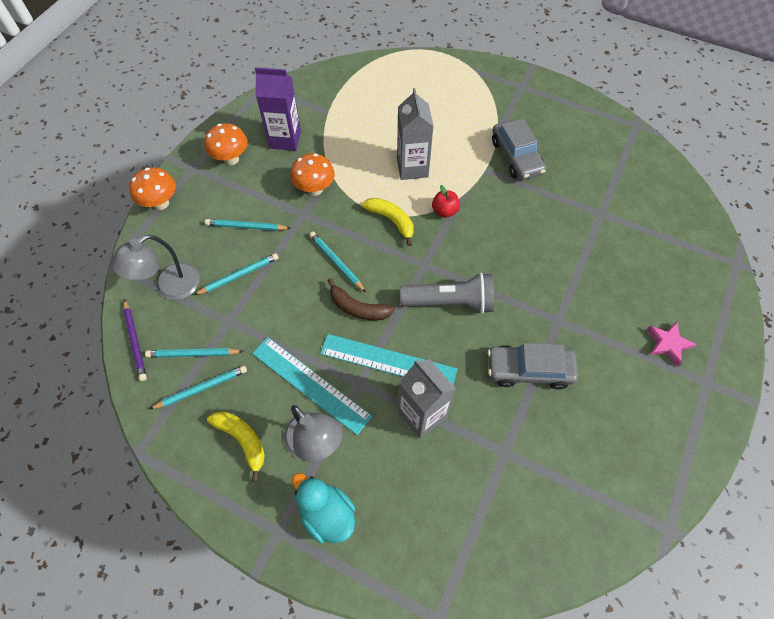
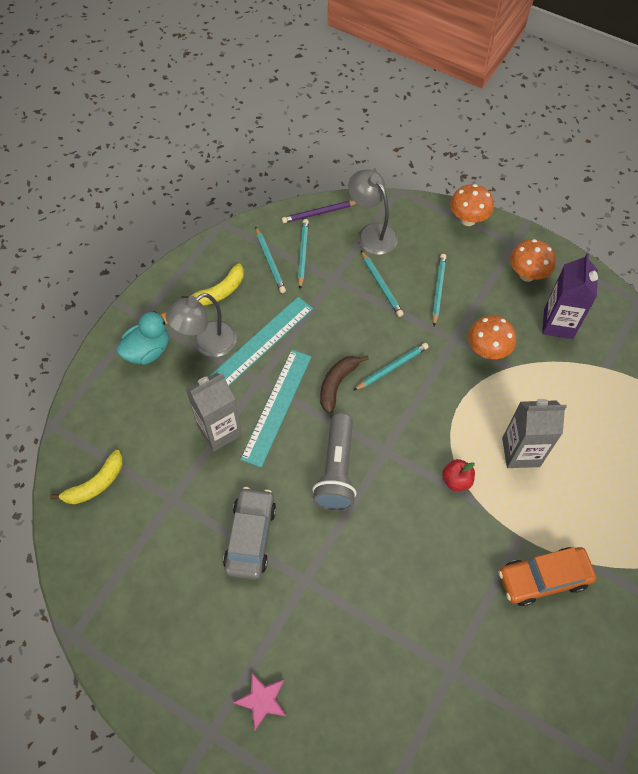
camera: 95 degrees right, 0 degrees up
(391, 221) = (443, 423): yellow banana -> yellow banana (95, 484)
(516, 157) = (543, 578): grey car -> orange car

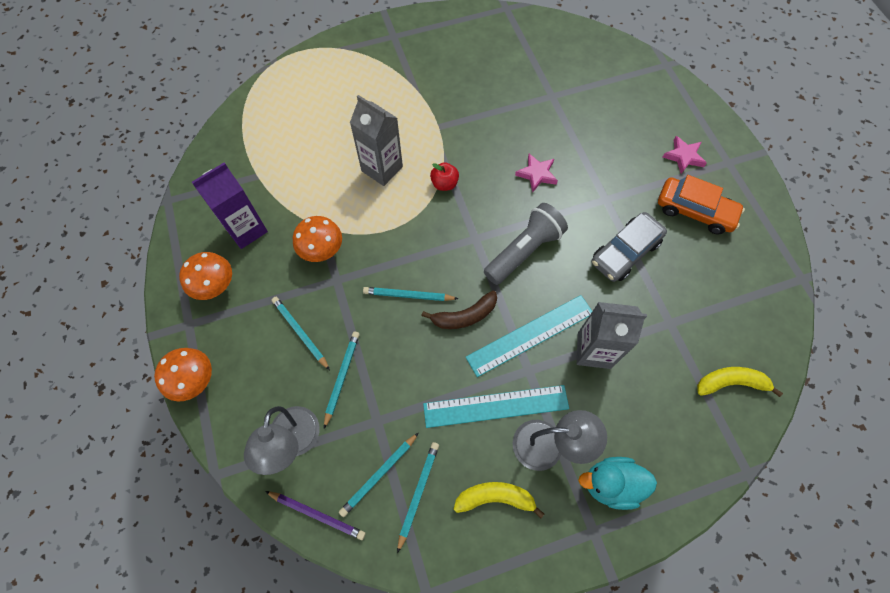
camera: 140 degrees left, 5 degrees up
(387, 556) = (536, 174): none -> pink star
(438, 290) = (300, 332): turquoise pencil -> turquoise pencil turned 90 degrees clockwise
(543, 578) = (450, 98): orange car -> orange car (694, 211)

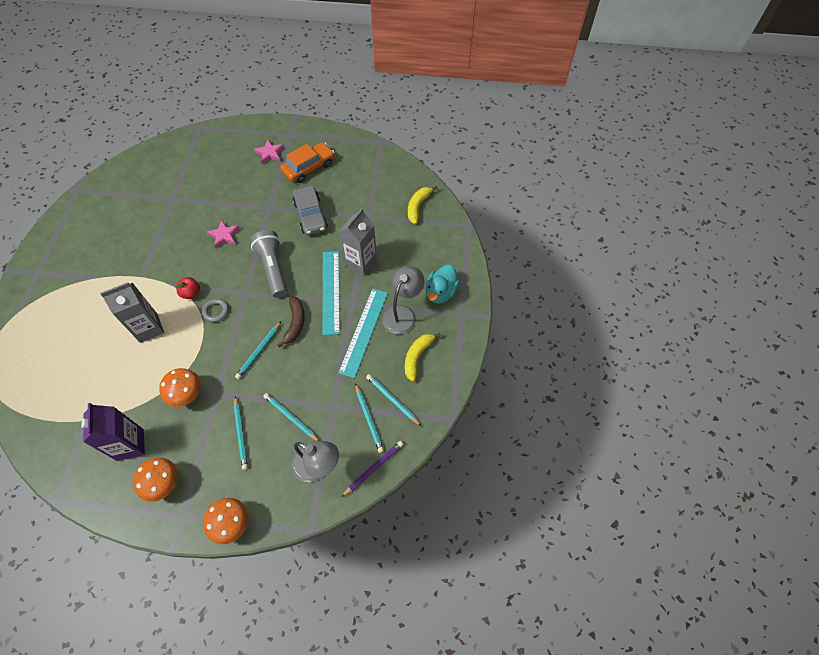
camera: 65 degrees left, 5 degrees down
(300, 332) = (241, 434): turquoise pencil -> turquoise pencil turned 90 degrees counterclockwise
(435, 221) = (216, 311): none -> grey ring

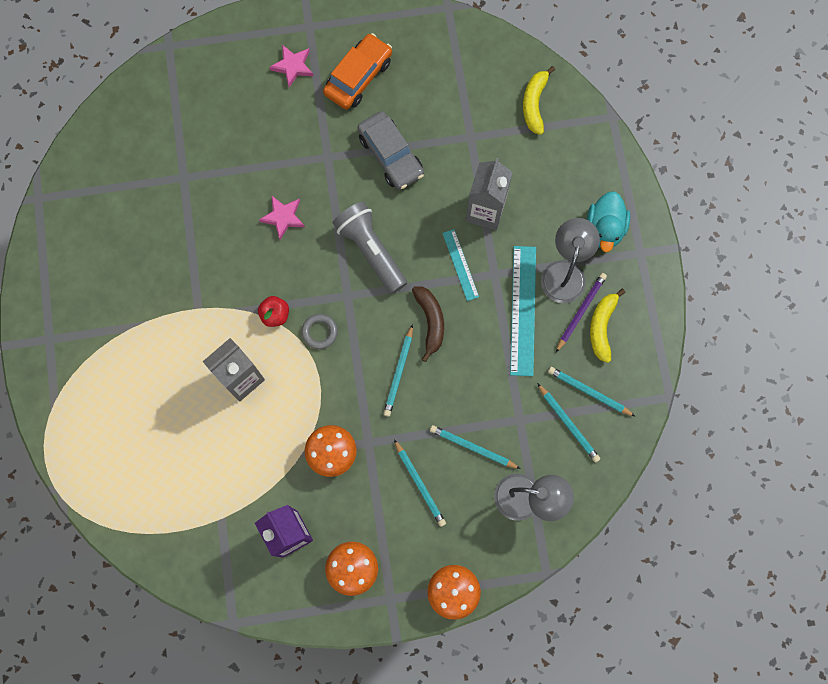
camera: 15 degrees left, 15 degrees up
(330, 292) = (460, 265): turquoise ruler -> turquoise ruler, size x0.57
(373, 468) = (594, 482): purple pencil -> purple pencil (580, 311)

